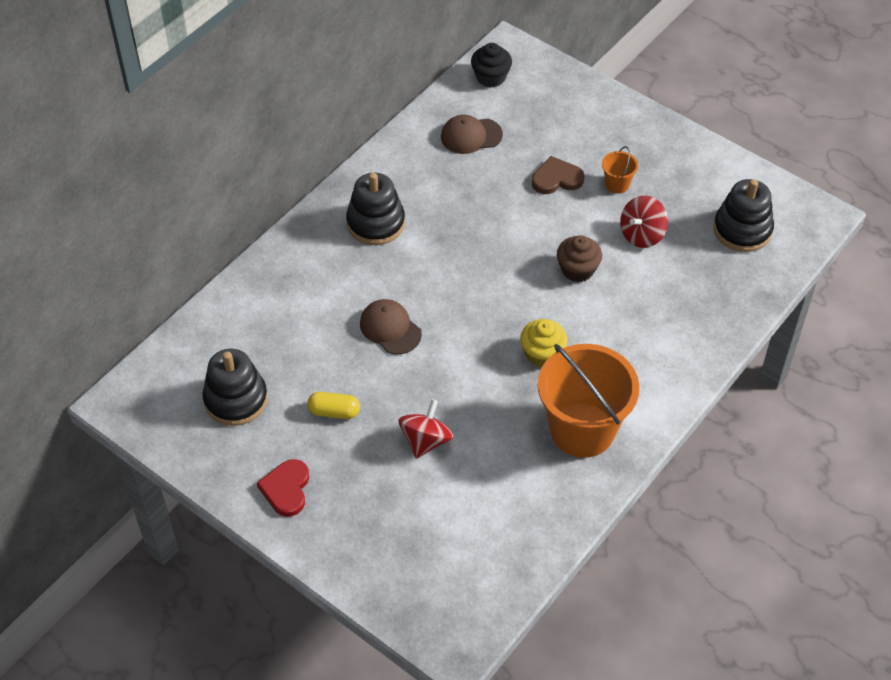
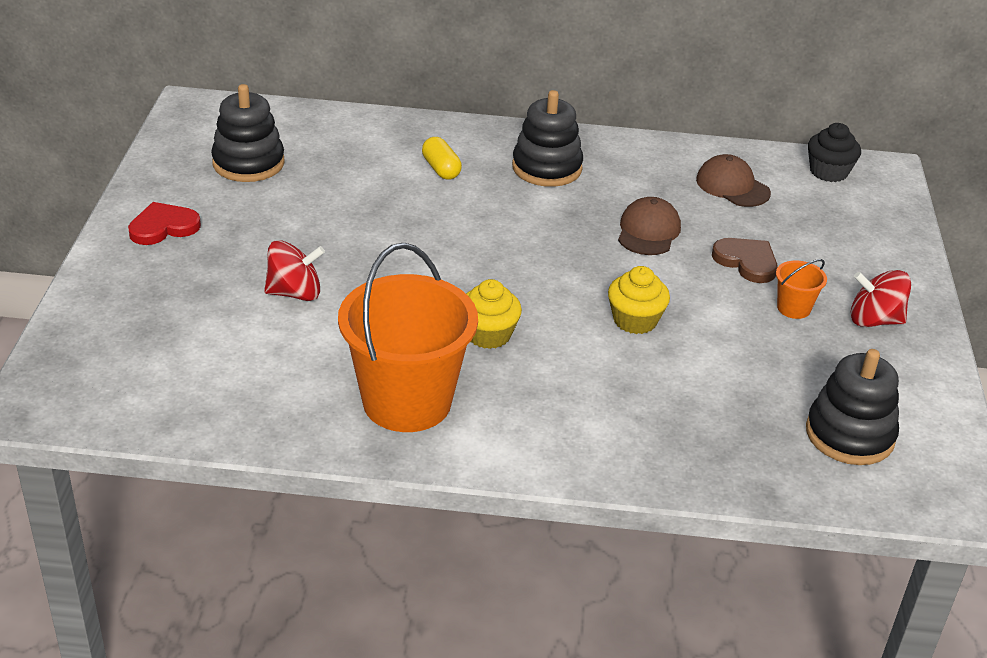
camera: 55 degrees right, 15 degrees down
(334, 411) = (283, 223): yellow capsule -> yellow capsule (441, 169)
(390, 328) = (421, 221): brown cap -> brown cap (648, 231)
(577, 269) = (635, 320): brown cupcake -> yellow cupcake
(642, 235) = (742, 352): red spinning top -> red spinning top (874, 320)

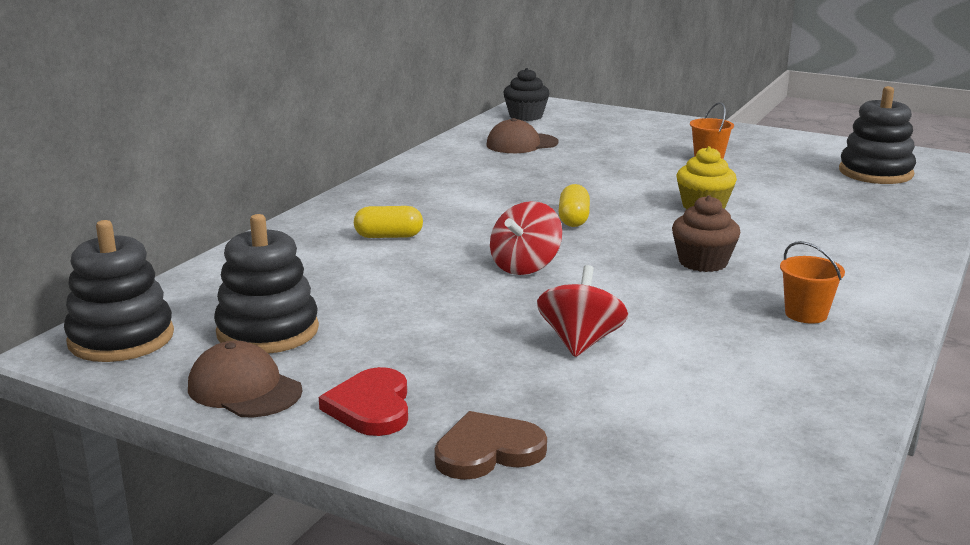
camera: 65 degrees left, 15 degrees down
(407, 402) = (806, 314): orange bucket -> orange bucket, size x0.42
(488, 334) = (703, 262): yellow cupcake -> brown cupcake
(544, 250) = (573, 219): none -> yellow capsule
(547, 168) = (431, 195): black stacking toy -> black stacking toy (121, 338)
(648, 231) = (569, 179): brown cap -> brown cap (244, 389)
(746, 262) = (636, 159): brown heart -> brown heart (488, 451)
(874, 320) = (734, 141): red spinning top -> red spinning top (525, 266)

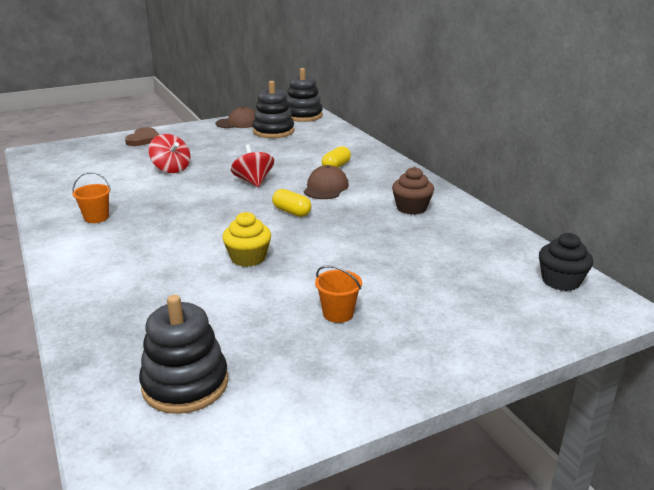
camera: 125 degrees right, 5 degrees up
(371, 407) = (196, 133): red heart -> none
(521, 144) = (467, 249): brown cap -> brown cap (326, 187)
(703, 262) = (183, 220): brown cupcake -> brown cupcake (411, 208)

